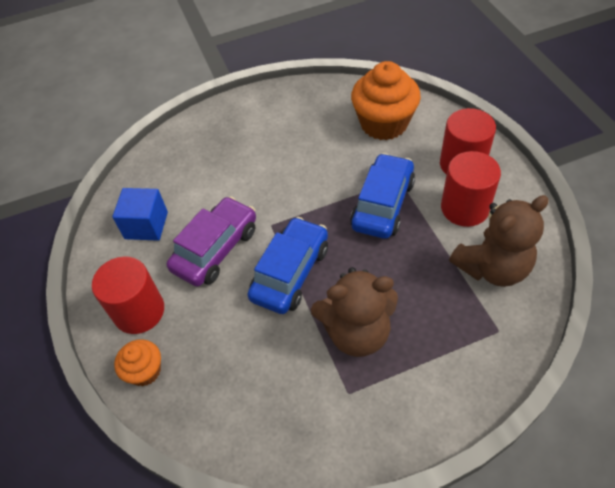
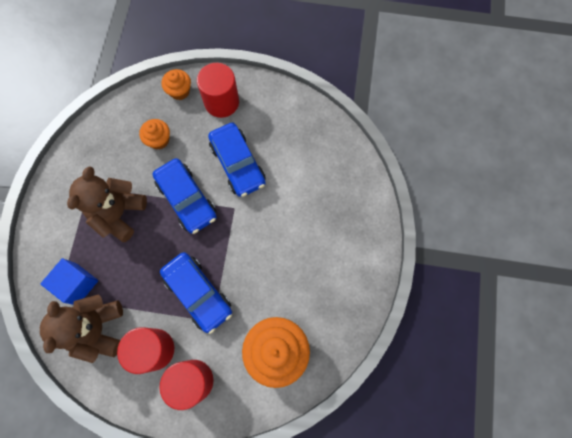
camera: 115 degrees right, 20 degrees up
(146, 225) = (288, 130): blue cube -> blue cube (77, 284)
(216, 249) = (238, 164): purple car -> blue car
(232, 350) = (159, 140): none -> orange cupcake

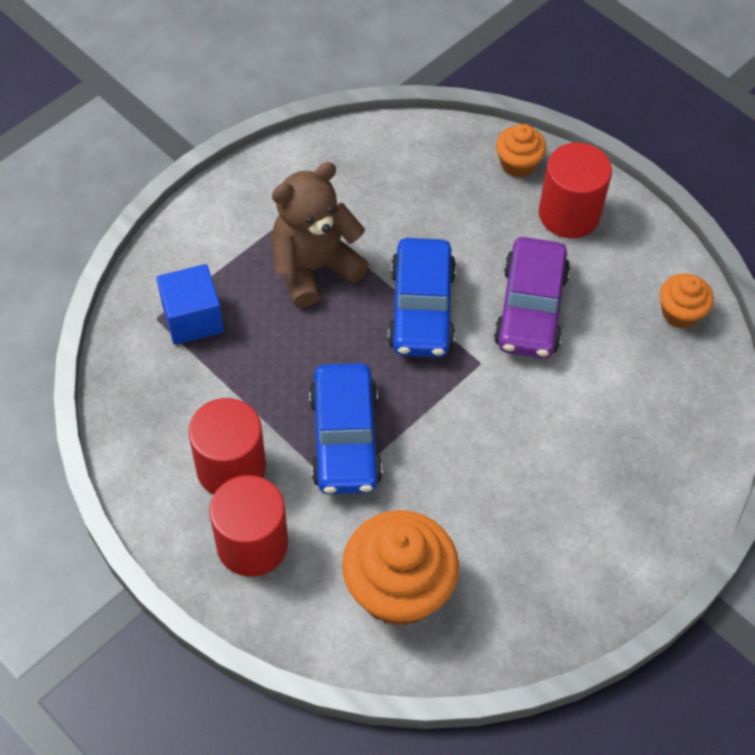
camera: 35 degrees right, 15 degrees down
(98, 329) = (177, 391): brown teddy bear -> none
(159, 140) = (440, 209): orange cupcake -> orange cupcake (680, 313)
(238, 164) = (530, 309): blue car -> purple car

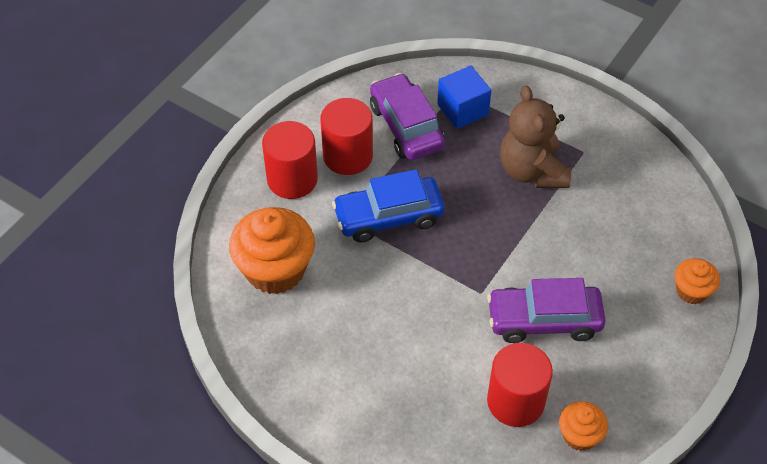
camera: 80 degrees right, 5 degrees down
(201, 388) = (406, 126): none -> purple car
(314, 267) = (532, 171): brown teddy bear -> brown teddy bear turned 150 degrees counterclockwise
(421, 309) = (518, 245): blue car -> none
(569, 214) = (653, 336): red cylinder -> red cylinder (515, 401)

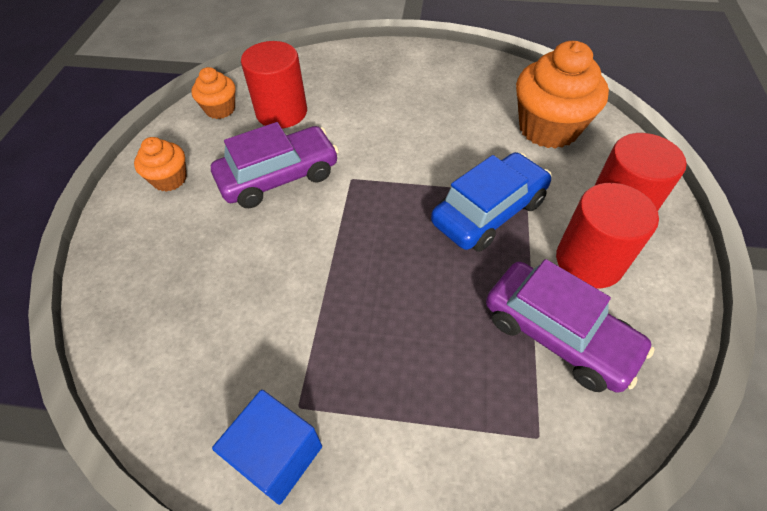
camera: 155 degrees right, 0 degrees up
(462, 110) = (505, 401): blue cube -> blue cube (277, 455)
(532, 171) = (358, 340): brown teddy bear -> none
(692, 291) = (121, 263): orange cupcake -> orange cupcake (170, 179)

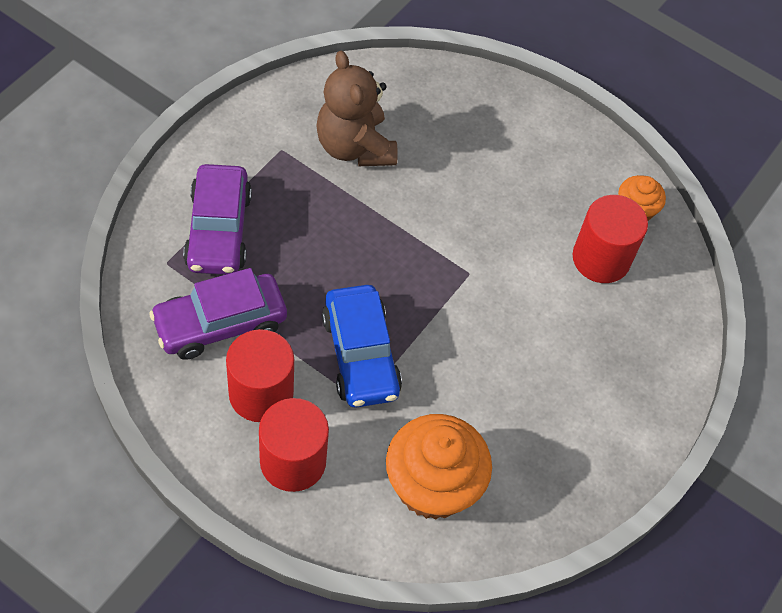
camera: 110 degrees right, 5 degrees up
(170, 179) = (550, 144): orange cupcake -> none
(254, 331) = (354, 147): none -> brown teddy bear
(277, 455) = (258, 127): blue cube -> none
(279, 177) = (505, 220): purple car -> purple car (218, 230)

